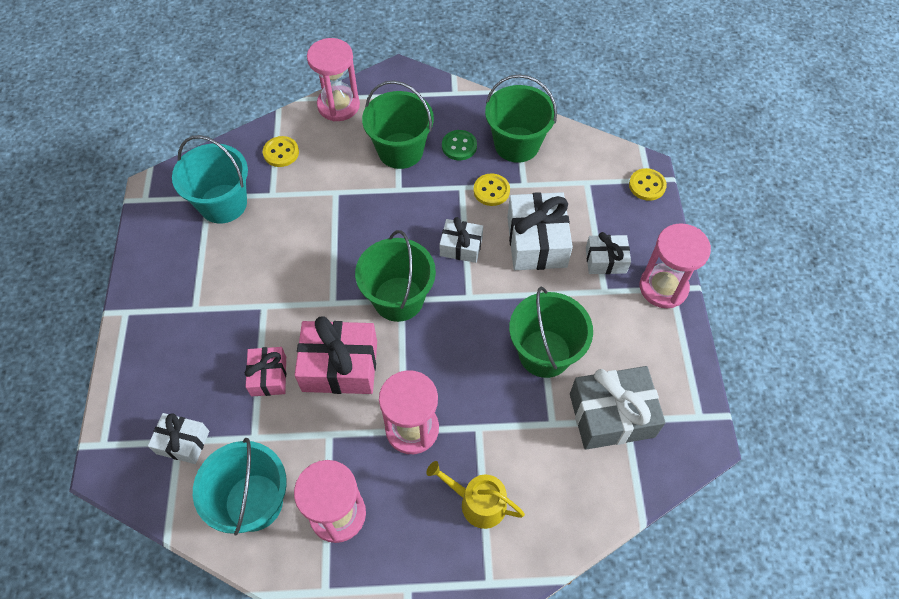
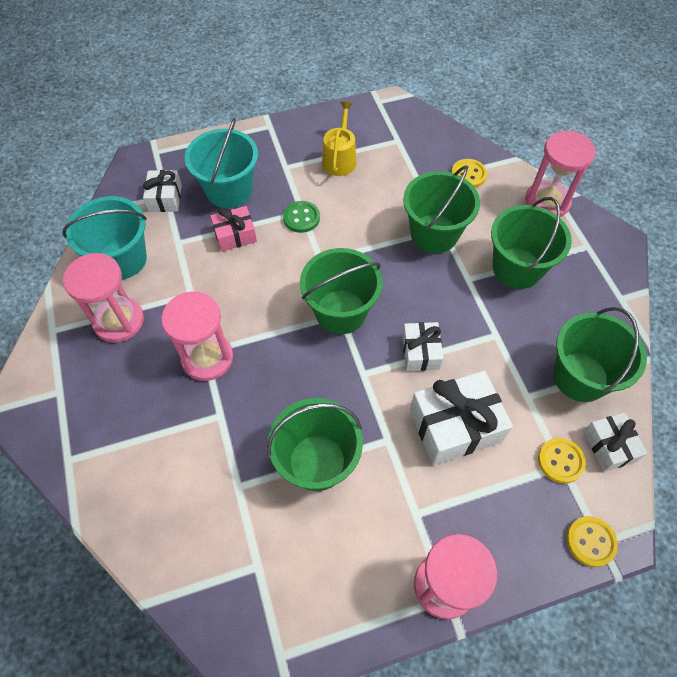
camera: 75 degrees right, 0 degrees up
(223, 204) = (395, 152): turquoise bucket -> turquoise bucket (229, 190)
(339, 200) = (434, 234): none -> green bucket
(340, 366) = (257, 284): pink gift -> none
(459, 146) = (549, 320): green button -> green button (301, 218)
(477, 502) = (143, 432): yellow watering can -> yellow watering can (340, 159)
(491, 191) = (504, 365): yellow button -> yellow button (560, 461)
(605, 260) = (458, 508): white gift -> white gift (609, 446)
(611, 415) = (260, 548): grey gift -> none

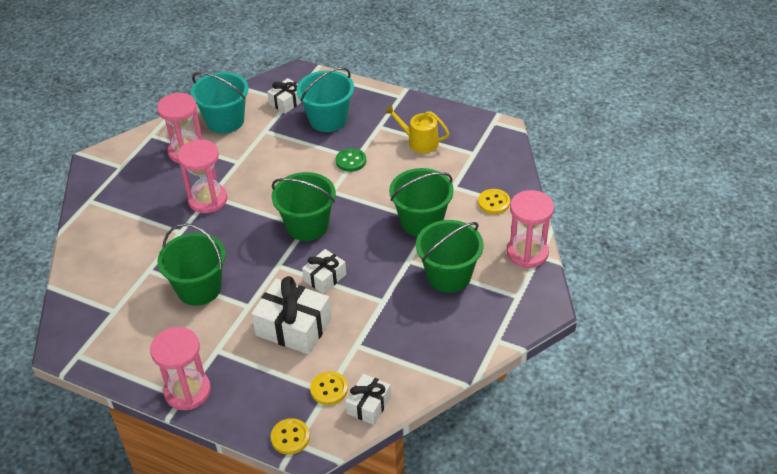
camera: 45 degrees right, 15 degrees down
(235, 235) = (300, 146): pink gift -> none
(340, 159) = (419, 142): yellow watering can -> yellow watering can turned 120 degrees counterclockwise
(580, 377) = (403, 359): green bucket -> none

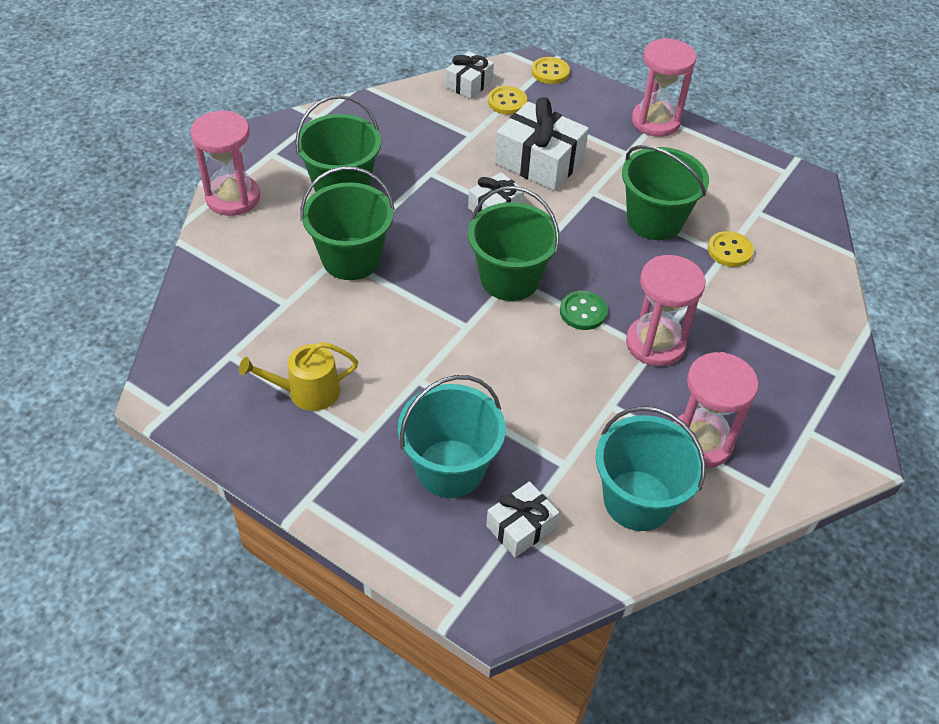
camera: 175 degrees left, 5 degrees up
(351, 161) = (427, 374): green button -> green button (583, 312)
(419, 142) = (307, 391): yellow watering can -> yellow watering can turned 135 degrees clockwise
(494, 202) = (240, 269): yellow button -> yellow button (729, 250)

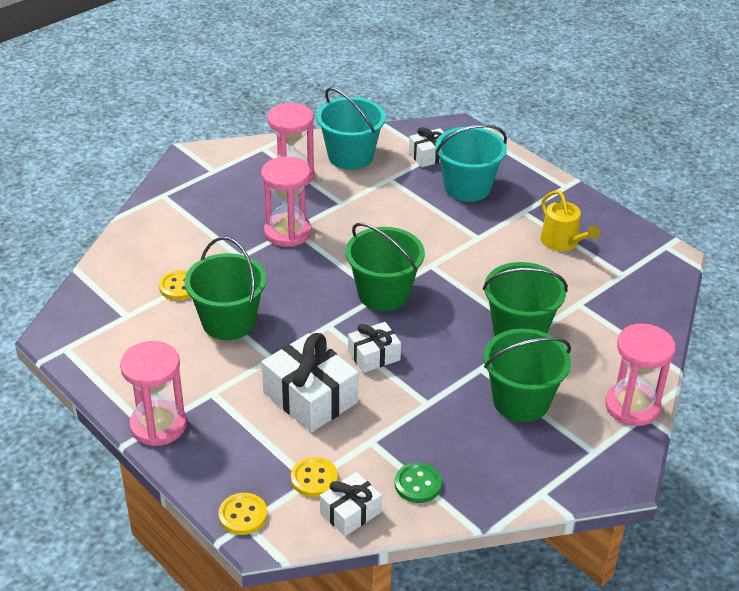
camera: 165 degrees left, 10 degrees down
(307, 391) = (562, 242): yellow watering can -> yellow watering can turned 60 degrees clockwise
(583, 312) = (333, 261): green button -> green button (418, 484)

